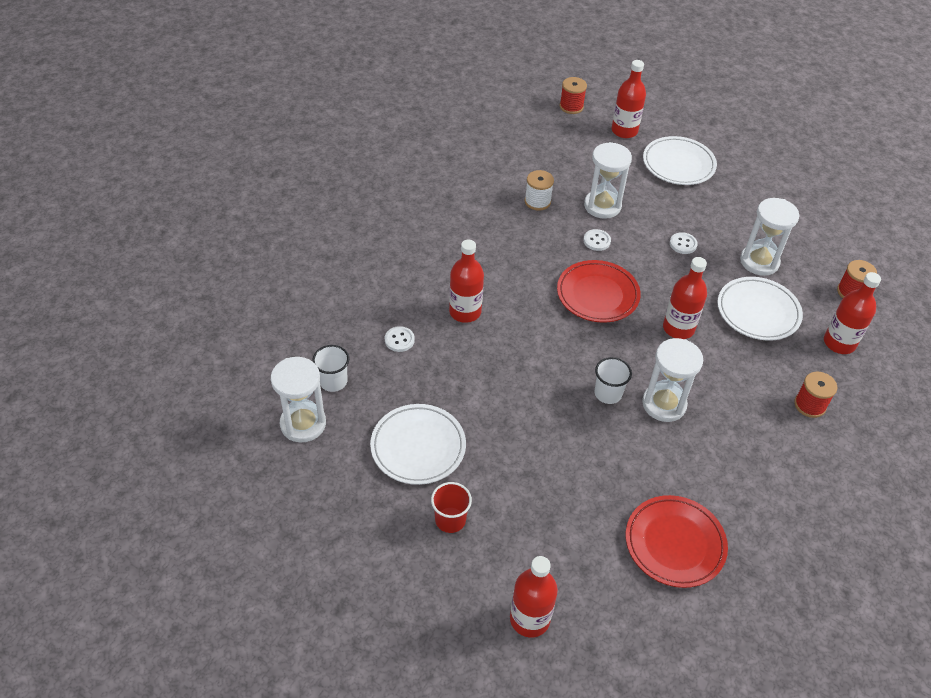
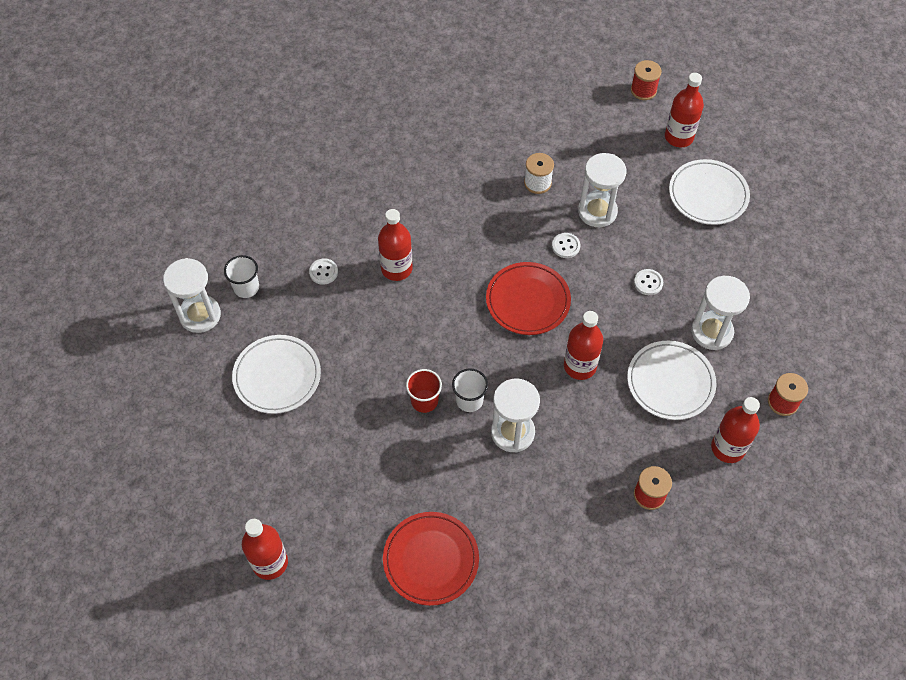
camera: 30 degrees right, 10 degrees up
(450, 520) = (262, 451): red cup -> red cup (424, 401)

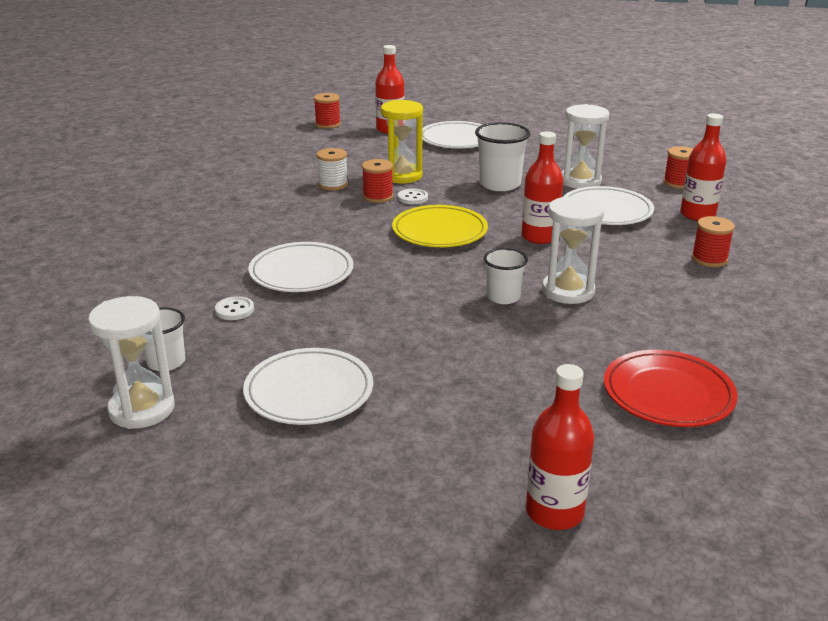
camera: 50 degrees left, 30 degrees down
(396, 268) = (301, 272): red bottle -> white plate
(424, 401) = (470, 319): red cup -> none
(528, 301) = (439, 231): red plate -> yellow plate
(546, 224) = (378, 197): none -> red spool
(597, 211) = (402, 176): white hourglass -> yellow hourglass
(648, 283) = (499, 184): white button -> white cup

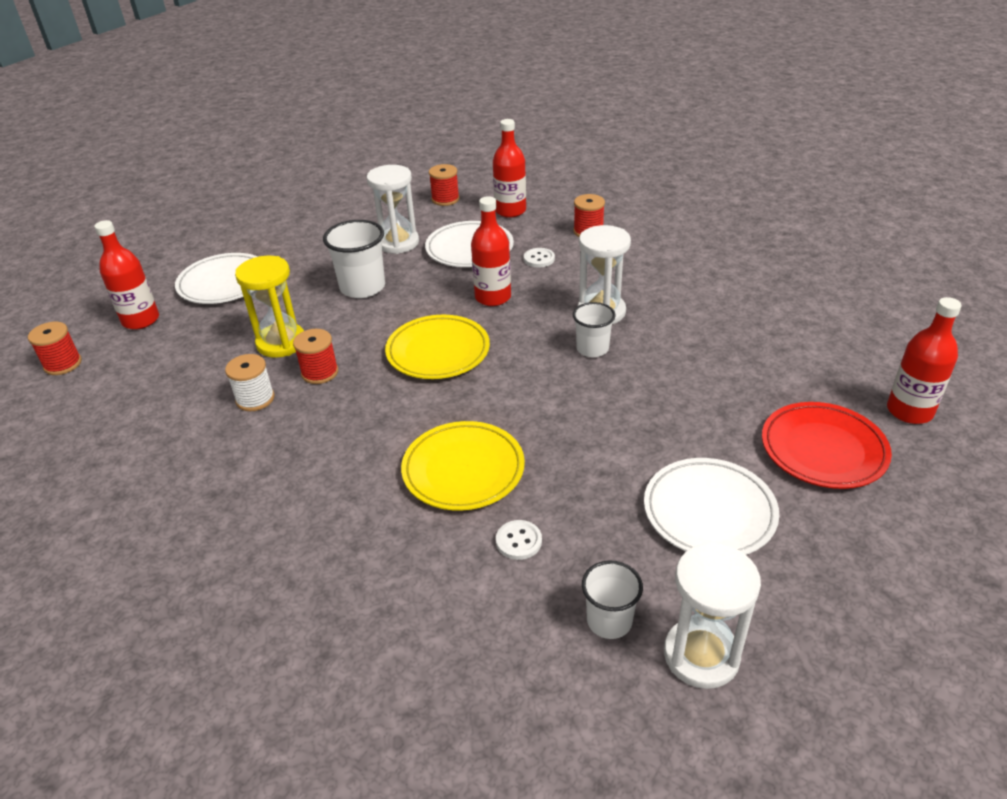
camera: 65 degrees left, 10 degrees up
(301, 272) = (463, 470): white plate -> yellow plate
(412, 198) = (344, 349): white button -> white button (539, 259)
(668, 394) = (774, 314): red plate -> red plate (823, 449)

